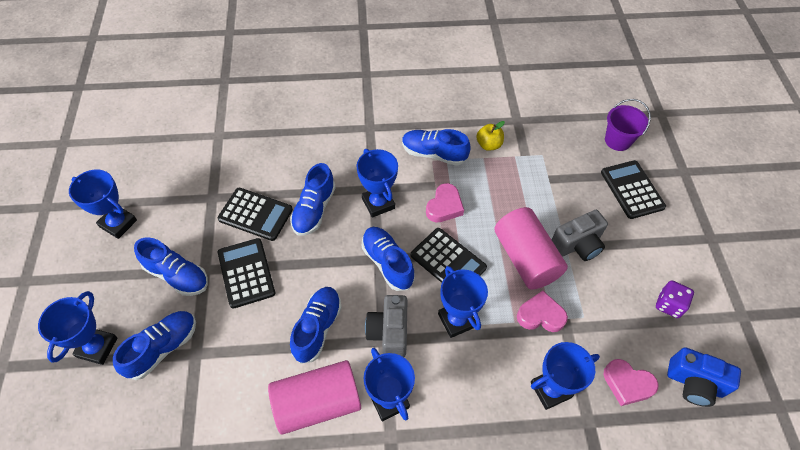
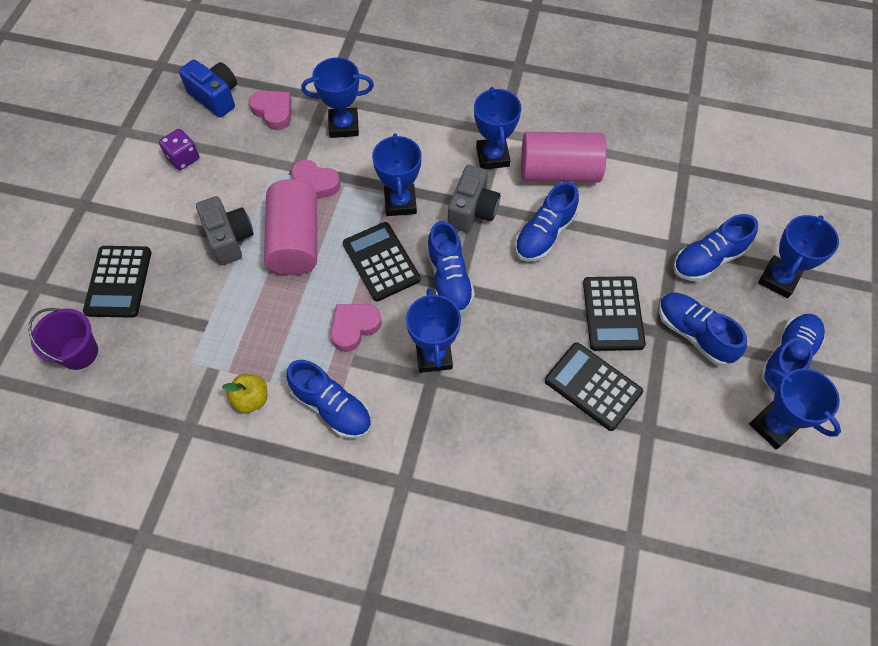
camera: 160 degrees left, 5 degrees up
(314, 210) = (517, 371): blue shoe -> blue shoe (788, 357)
(577, 245) = (229, 238): grey camera -> grey camera turned 75 degrees clockwise

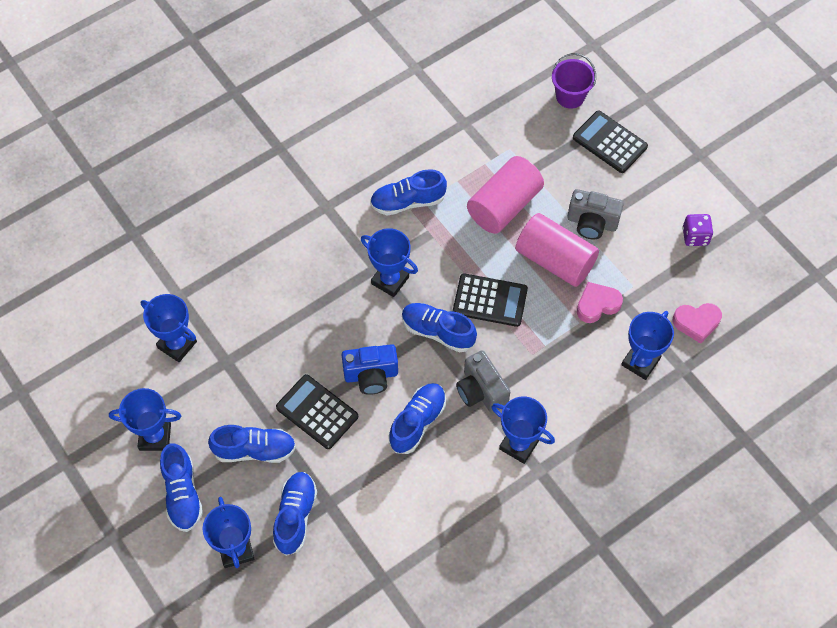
camera: 130 degrees right, 0 degrees up
(215, 97) = (746, 293): blue camera -> blue camera (371, 375)
(251, 399) = (453, 164): yellow apple -> none
(354, 327) = (453, 250): pink heart -> none
(400, 203) = (531, 348): blue trophy -> blue trophy (177, 344)
(544, 234) = (417, 422): blue shoe -> blue shoe turned 45 degrees clockwise
(559, 172) = (462, 481): pink cylinder -> pink cylinder (504, 206)
(593, 386) = (282, 354): black calculator -> none

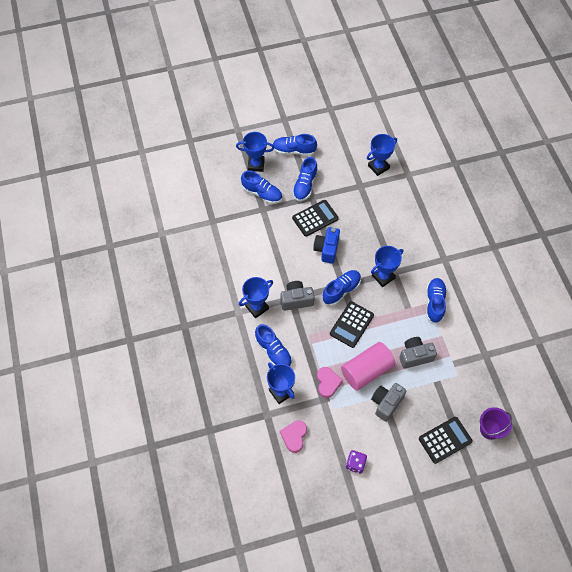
camera: 110 degrees right, 0 degrees up
(155, 437) = (329, 146): blue trophy -> none
(417, 422) = (290, 263): blue shoe -> blue shoe (273, 351)
(504, 206) = (415, 356): pink cylinder -> grey camera

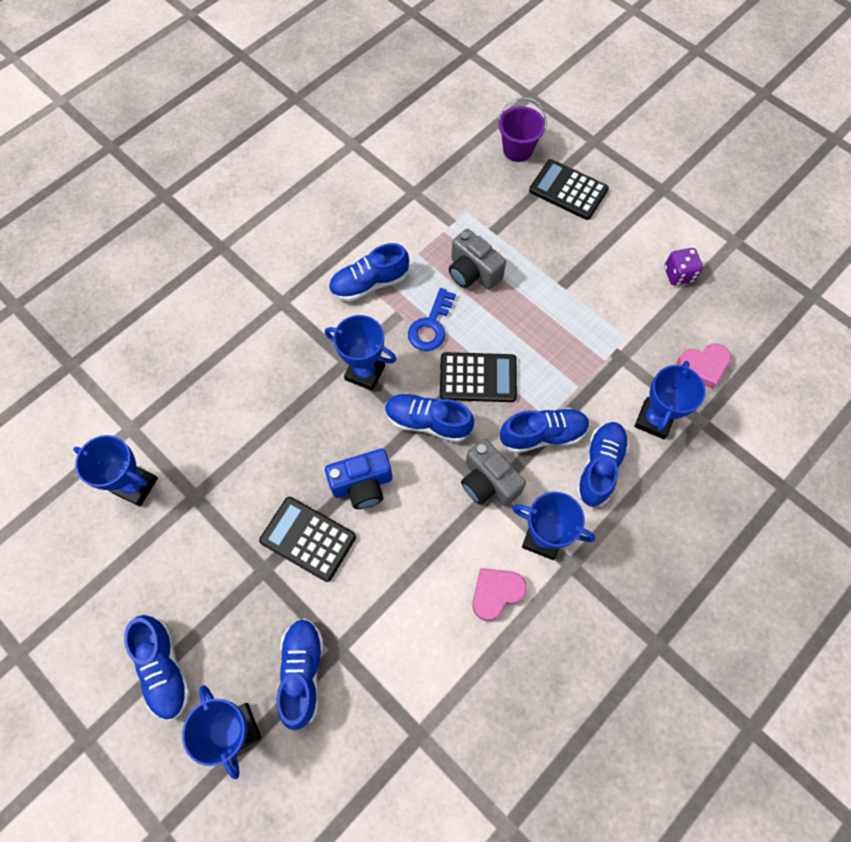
camera: 120 degrees left, 5 degrees up
(305, 185) = (242, 598): blue shoe -> blue shoe (542, 435)
(327, 383) = (593, 364): pink heart -> pink heart (496, 593)
(366, 370) = (538, 322): pink cylinder -> none
(386, 403) = (568, 276): grey camera -> none
(393, 319) = (431, 326): none -> blue key

